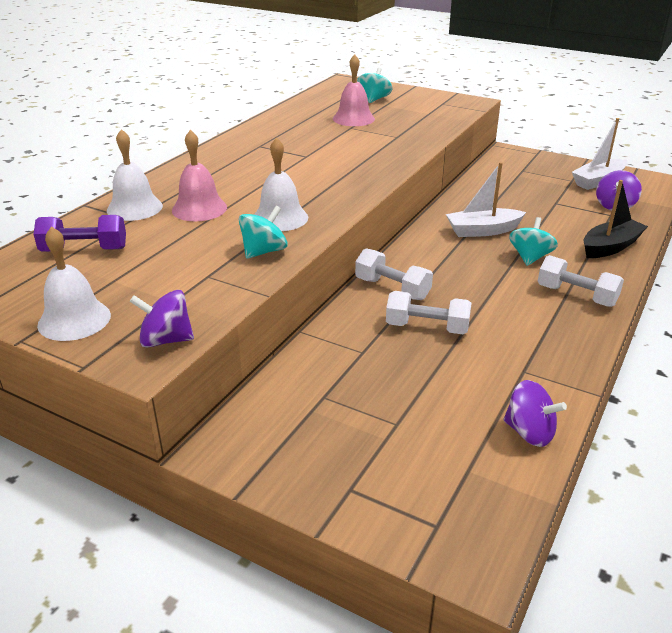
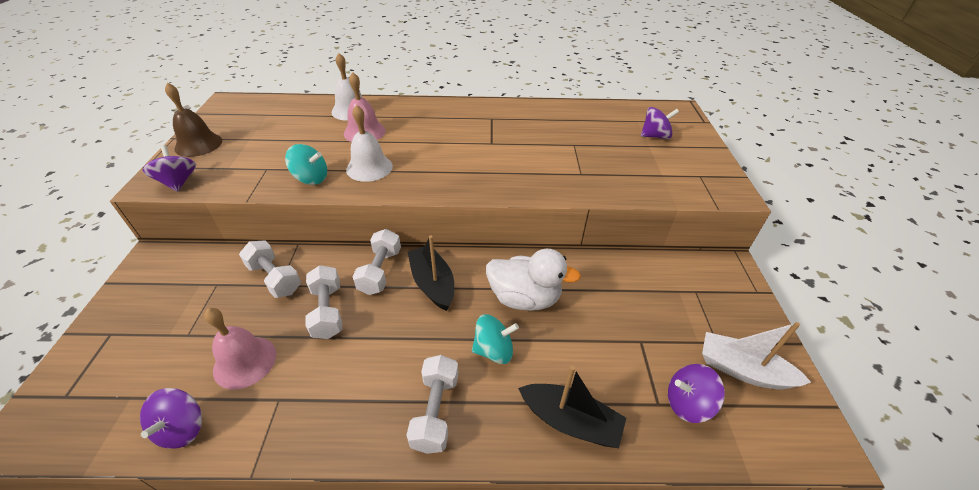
camera: 60 degrees right, 10 degrees up
(74, 320) = (198, 144): white bell -> brown bell
(84, 250) = (285, 116): purple dumbbell -> none
(349, 353) = (275, 278): none -> white dumbbell
(353, 118) = (595, 140): pink bell -> pink bell (245, 362)
(374, 99) = (655, 136): turquoise spinning top -> purple spinning top
(433, 266) = (433, 284): none -> black boat
(482, 231) = (524, 298): white boat -> white duck

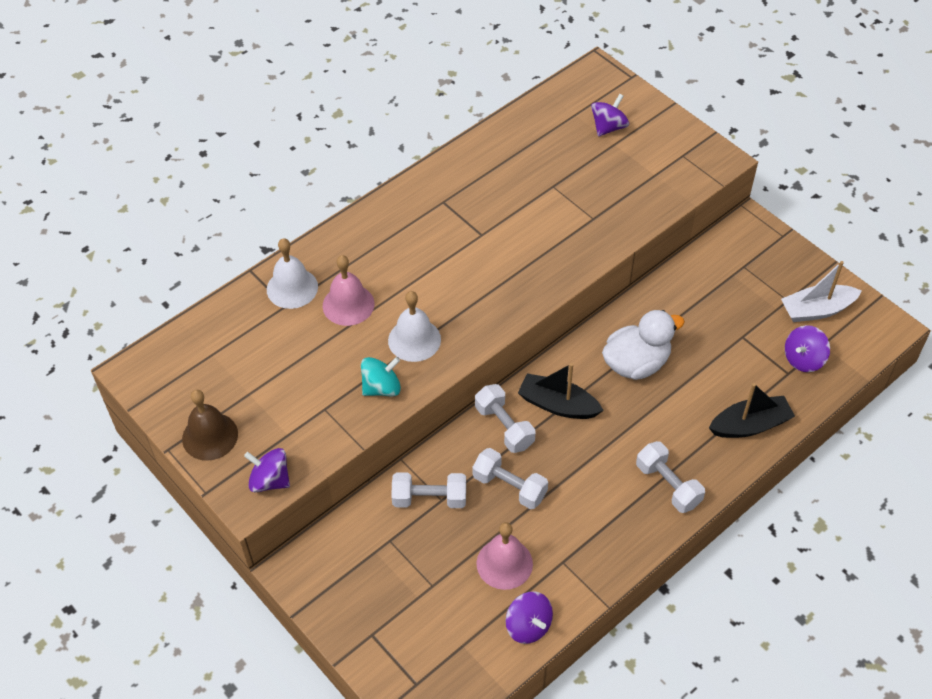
camera: 40 degrees left, 10 degrees up
(494, 350) = (658, 418): turquoise spinning top -> none

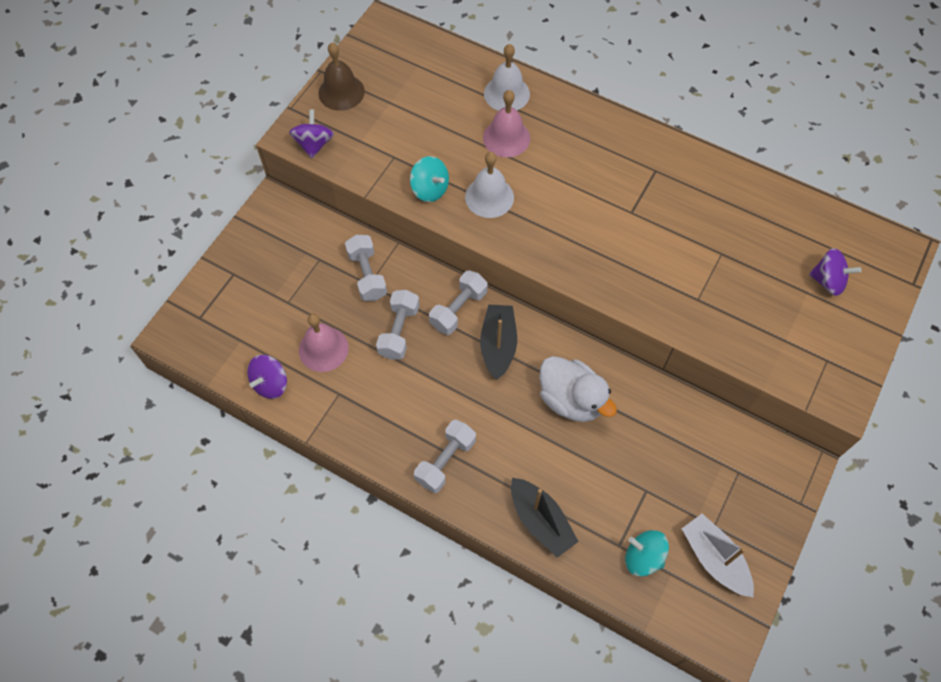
camera: 70 degrees right, 10 degrees up
(803, 359) = (643, 557): purple spinning top -> turquoise spinning top

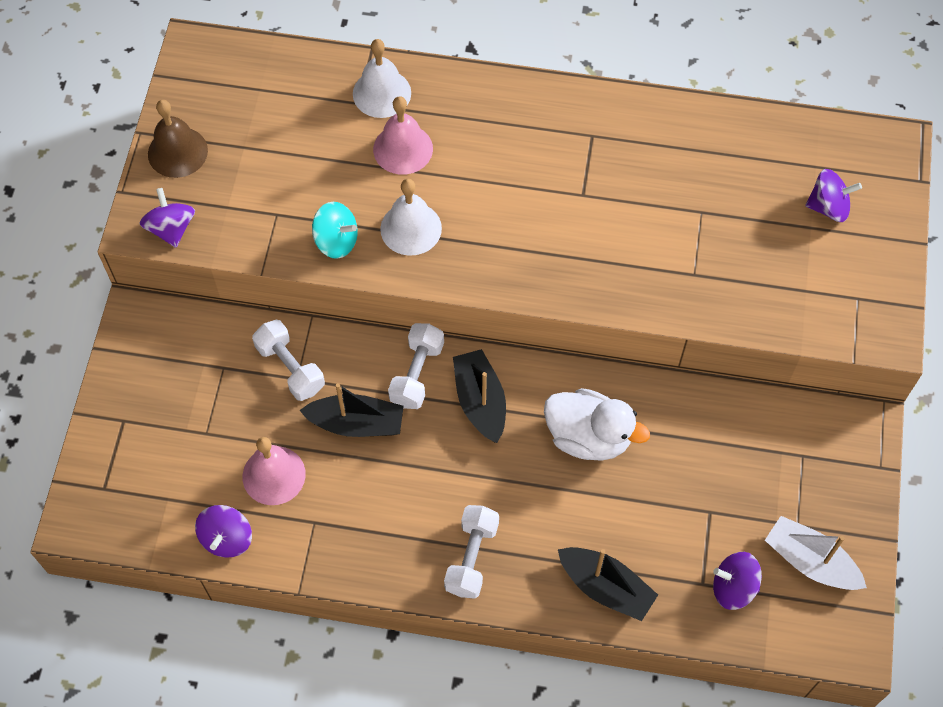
camera: 20 degrees left, 0 degrees up
(399, 331) = (356, 423): white dumbbell -> black boat
(643, 557) = (733, 587): turquoise spinning top -> purple spinning top

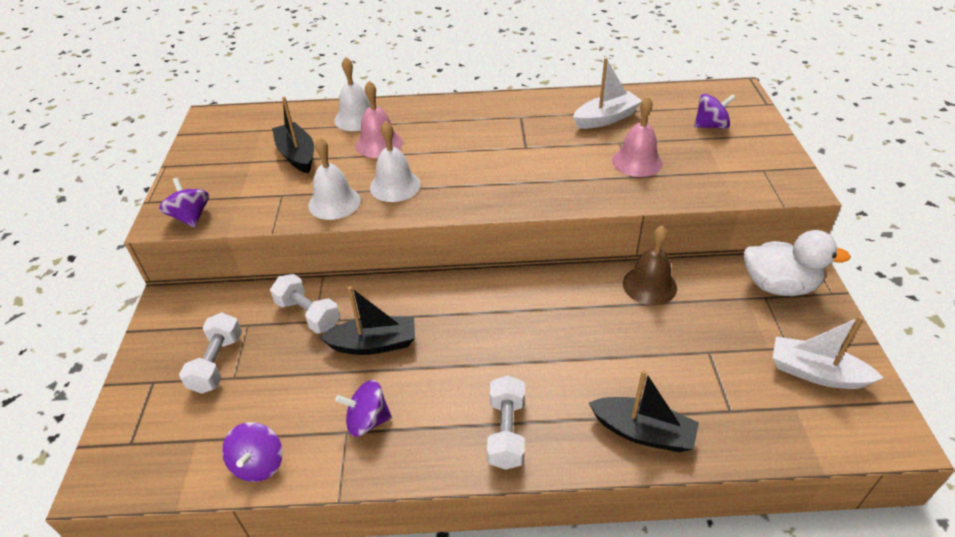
camera: 10 degrees left, 20 degrees down
(177, 152) = (196, 172): brown bell -> brown bell (649, 285)
(274, 475) = (301, 399): pink bell -> pink bell (637, 162)
(336, 241) = (334, 202): turquoise spinning top -> white bell
(417, 374) = (420, 299): white dumbbell -> white dumbbell (217, 363)
(480, 401) = (480, 308): black boat -> black boat (297, 155)
(588, 437) = (581, 316): white duck -> white duck (778, 285)
(700, 163) = (606, 118): none -> white boat
(733, 587) = (760, 408): purple spinning top -> purple spinning top (367, 420)

